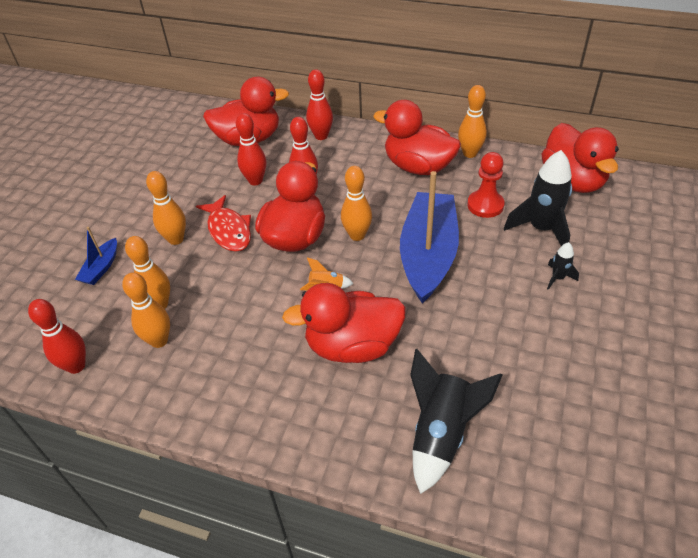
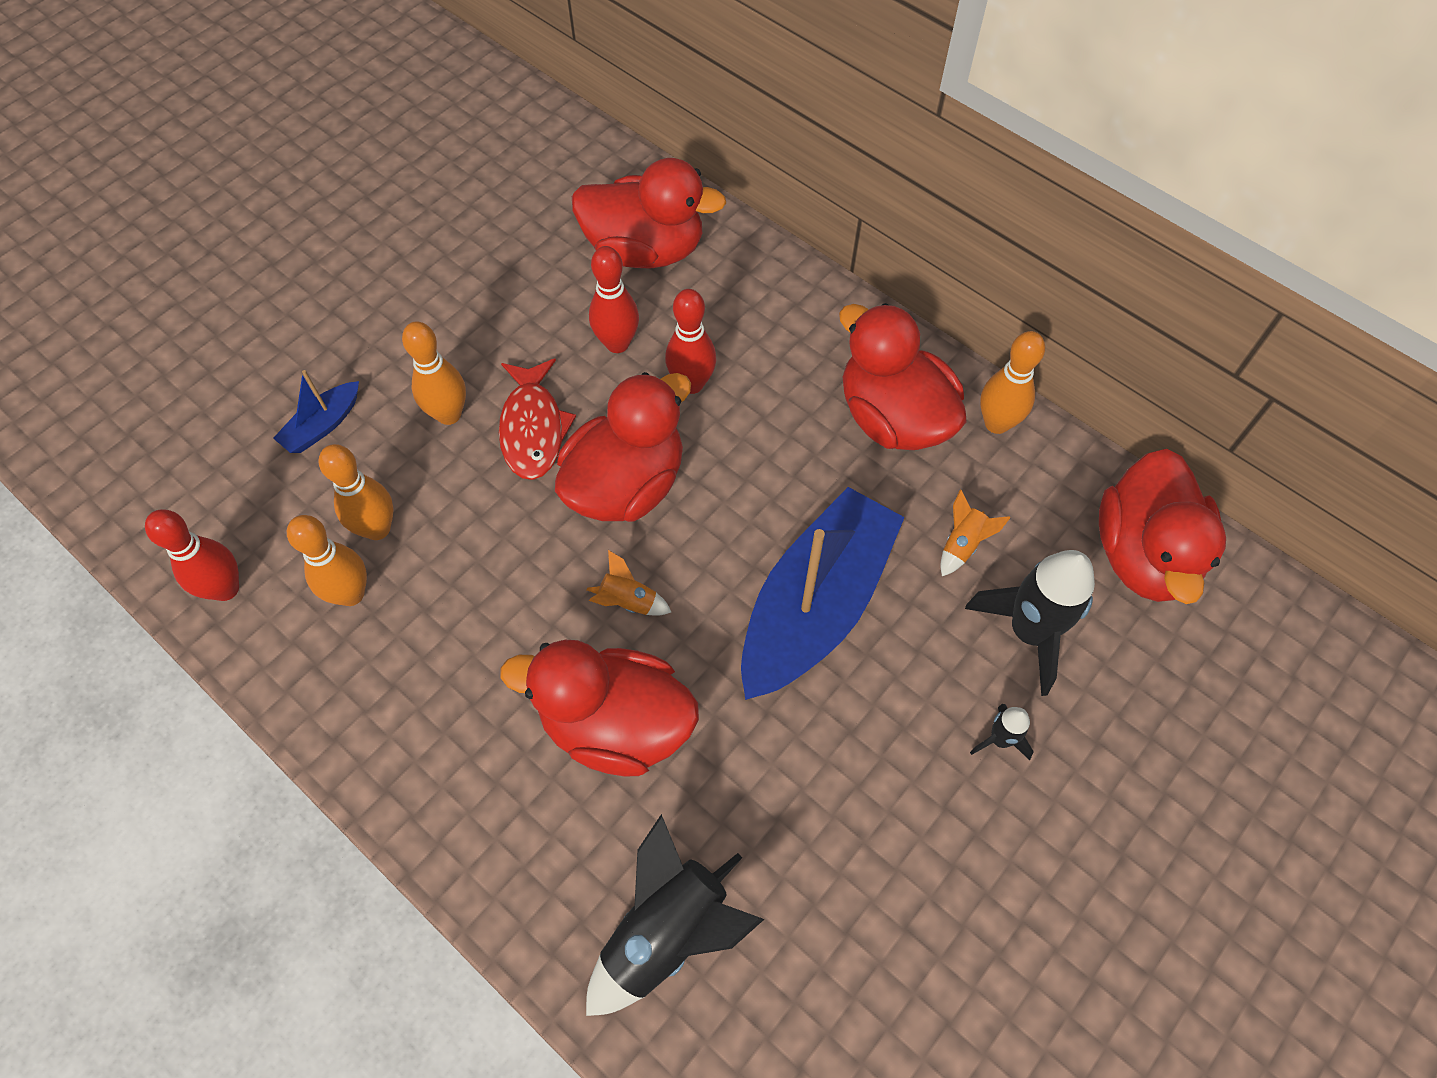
camera: 20 degrees right, 15 degrees up
(321, 136) = (765, 287): red bowling pin -> none
(357, 235) = (723, 520): orange bowling pin -> none
(485, 205) = (962, 544): red pawn -> orange rocket

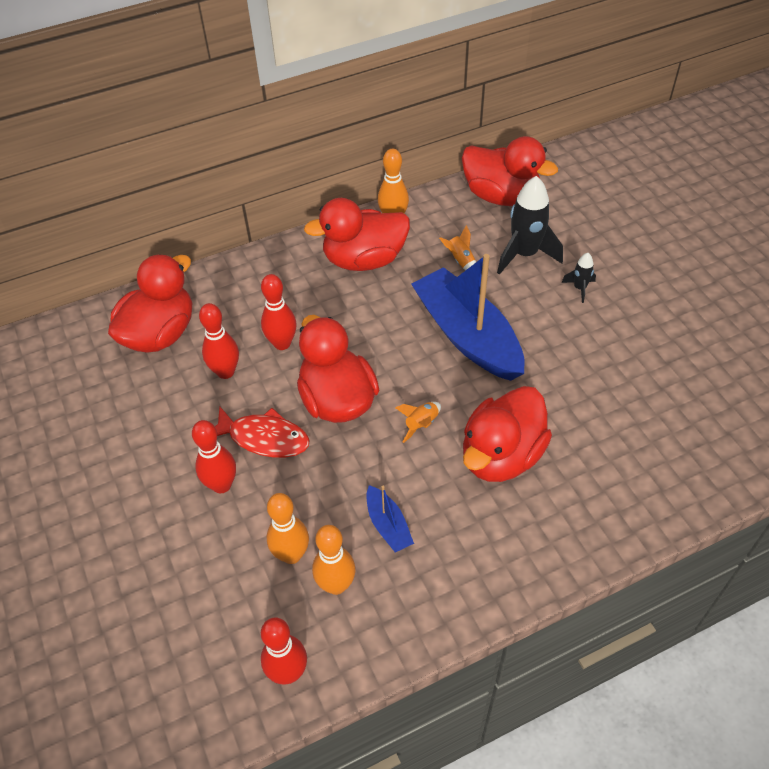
camera: 65 degrees left, 10 degrees down
(323, 425) = (180, 570): blue boat -> blue boat (388, 525)
(449, 414) = (221, 485): orange bowling pin -> red bowling pin
(667, 932) = (638, 469): black rocket -> none

